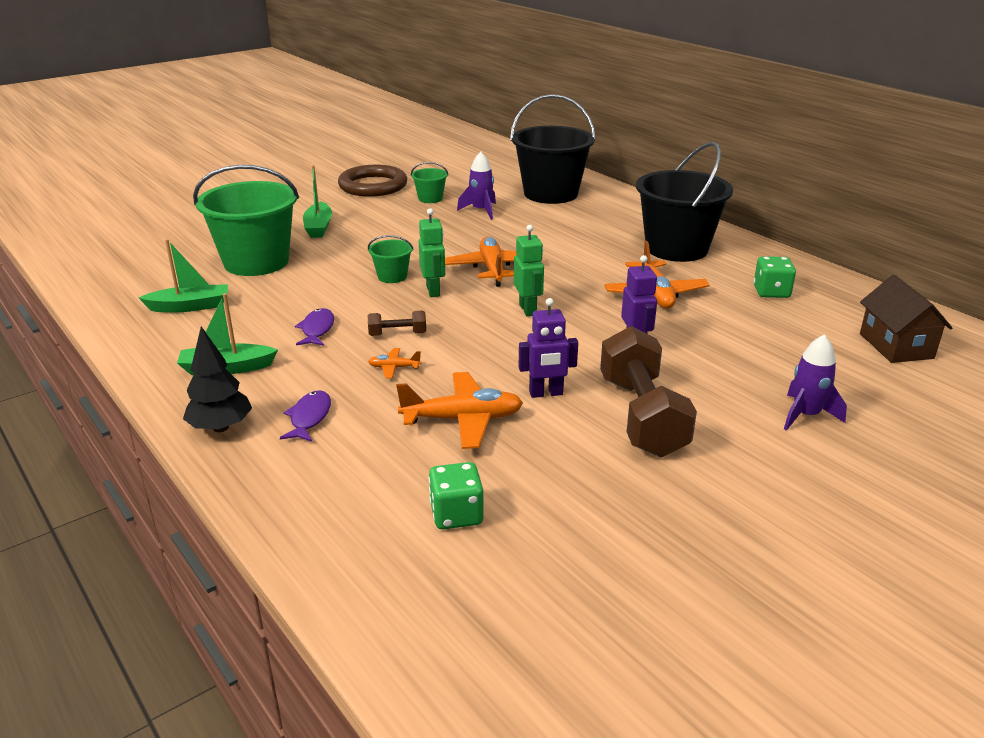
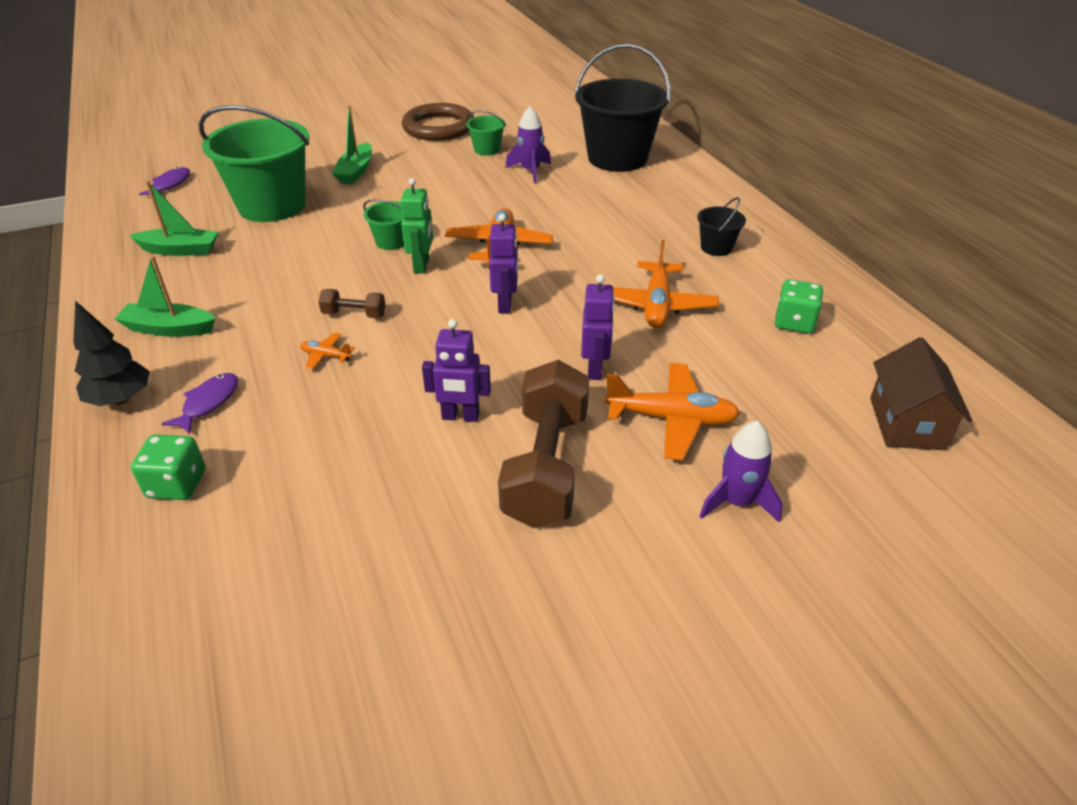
camera: 15 degrees right, 10 degrees up
(317, 329) = (280, 296): purple fish -> purple fish (170, 184)
(456, 514) = (276, 555): green dice -> green dice (177, 484)
(462, 419) = (355, 434): orange plane -> orange plane (671, 419)
(528, 310) = (505, 304): green robot -> purple robot
(676, 248) = (716, 247): black bucket -> black bucket, size x0.44

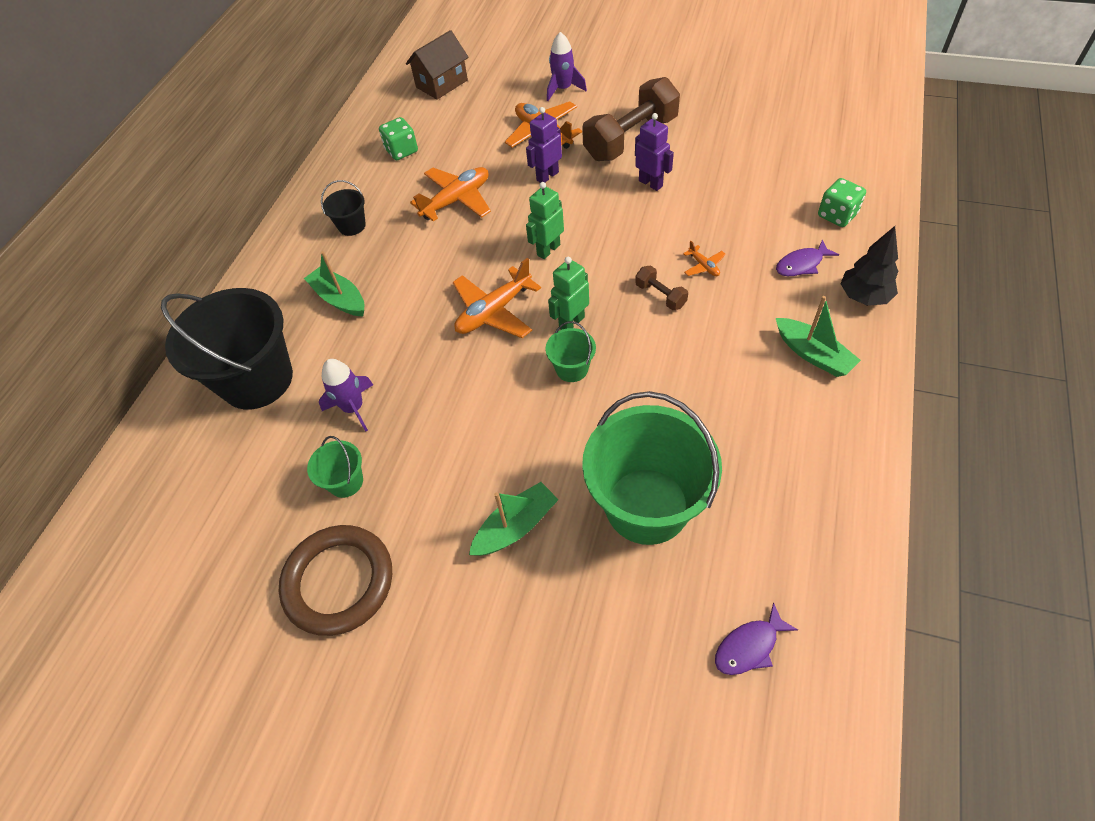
camera: 135 degrees left, 15 degrees up
(180, 250) = (774, 472): green boat -> green boat (339, 299)
(505, 304) = (548, 250): purple robot -> green robot

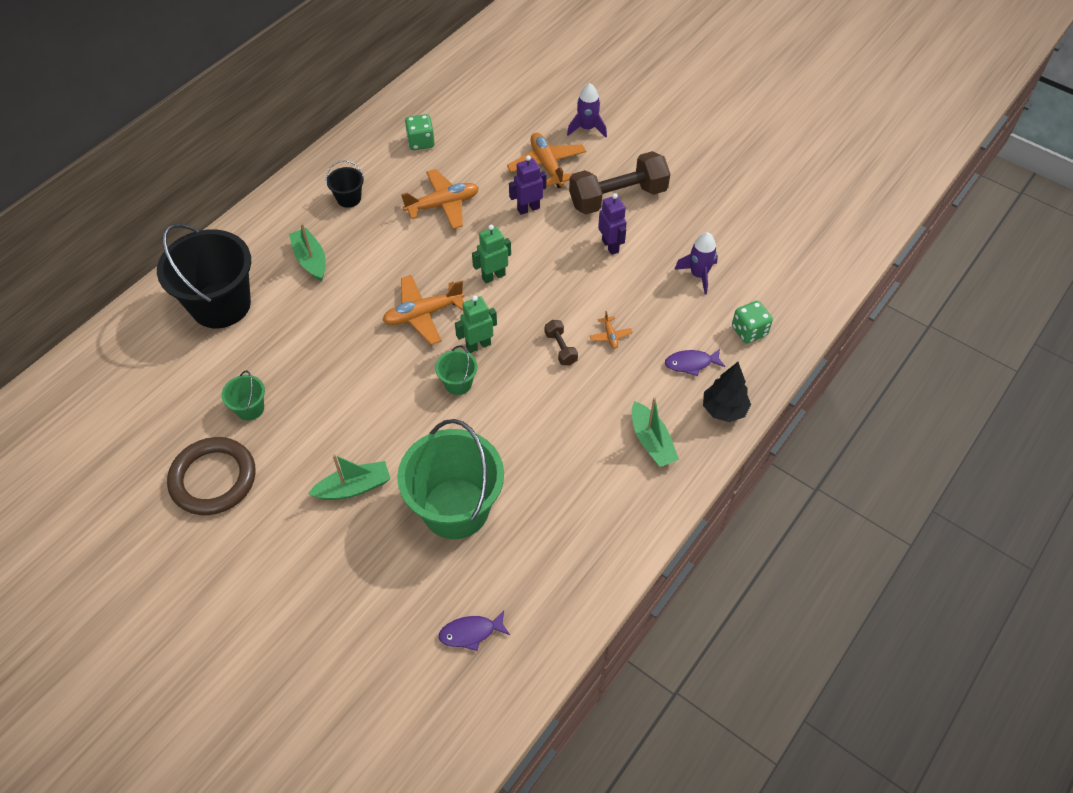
camera: 15 degrees right, 0 degrees up
(353, 408) = (281, 354): purple rocket -> purple rocket (698, 275)
(441, 84) = (486, 87): brown house -> none

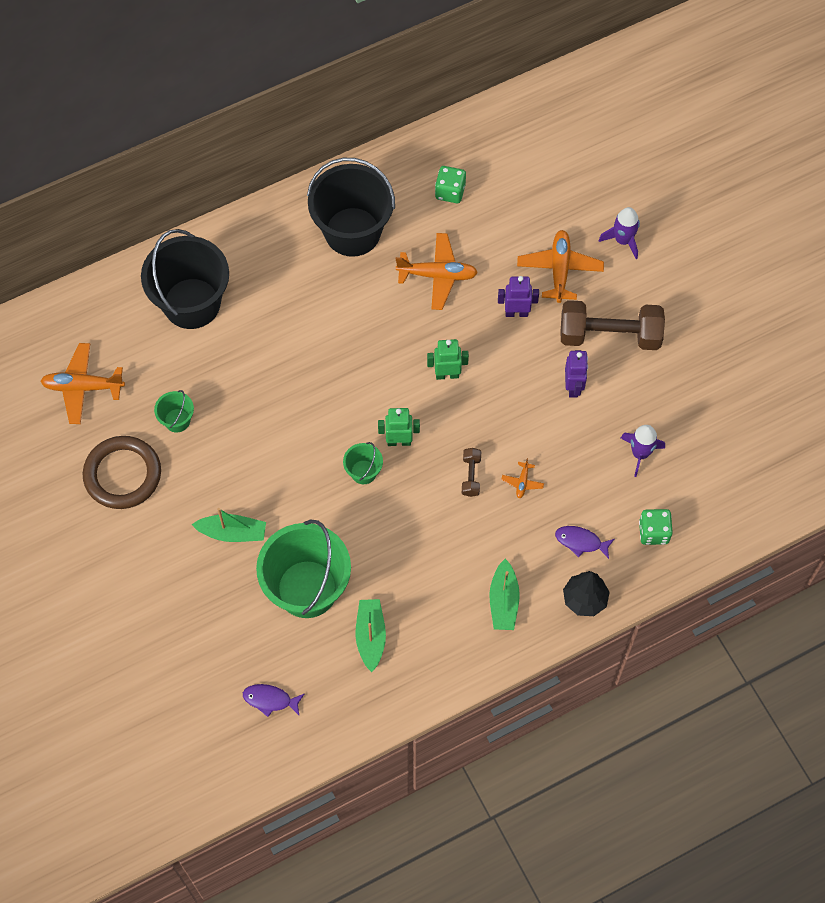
camera: 25 degrees right, 10 degrees up
(310, 260) = (289, 287): green boat -> green boat (370, 636)
(349, 198) = (352, 232): black bucket -> black bucket, size x2.26
(423, 314) = (365, 388): orange plane -> orange plane (83, 387)

